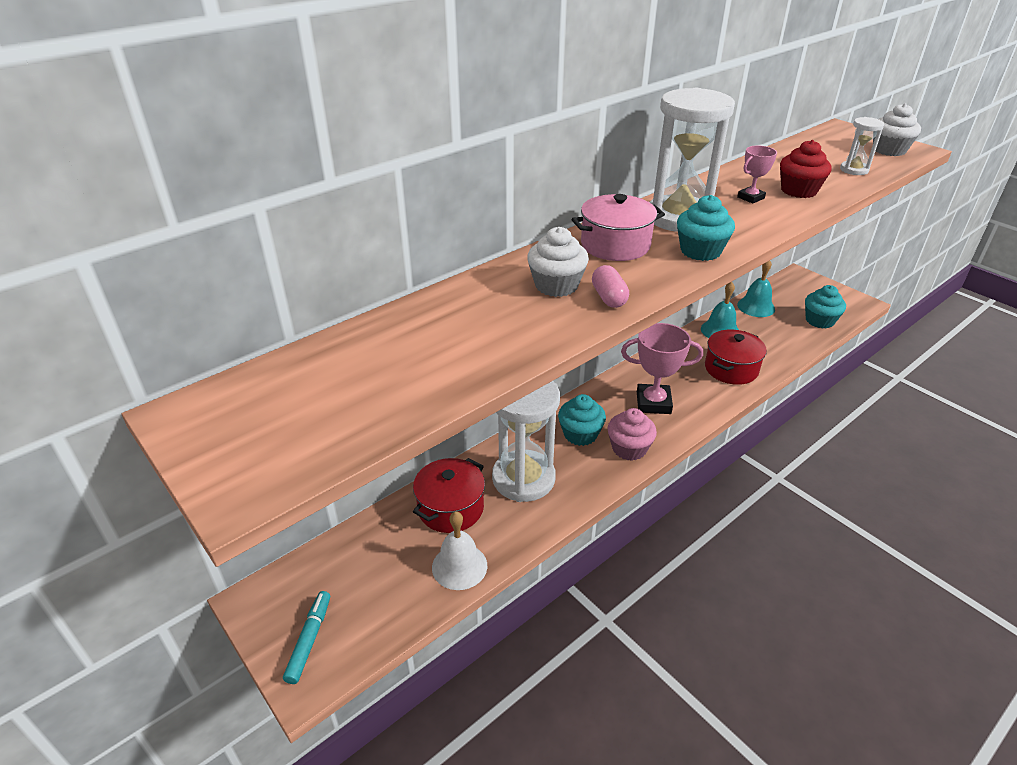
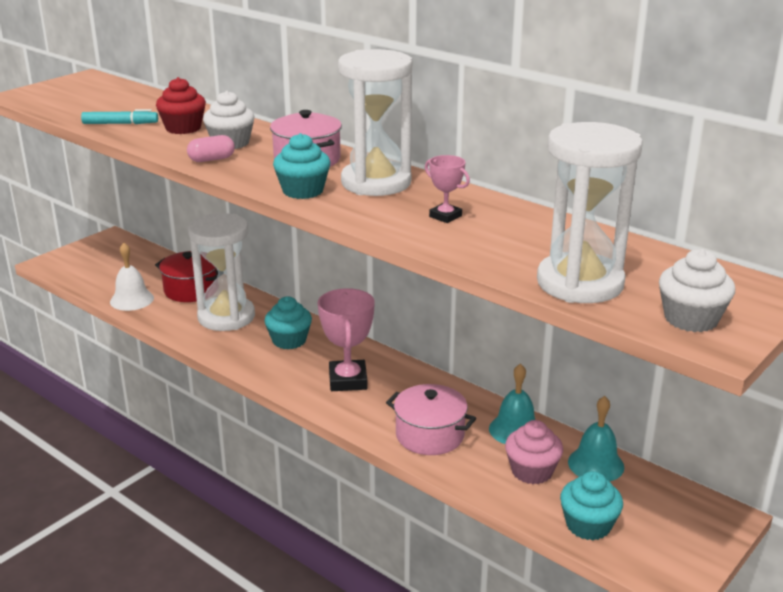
camera: 80 degrees right, 10 degrees down
(309, 640) = (77, 259): turquoise marker -> turquoise marker (120, 124)
(629, 448) = (272, 367): pink cupcake -> pink cupcake (532, 471)
(731, 369) = (430, 435): red pot -> pink pot
(798, 191) = (481, 243): red cupcake -> red cupcake (183, 128)
(854, 170) = (580, 283): white hourglass -> white hourglass, size x2.13

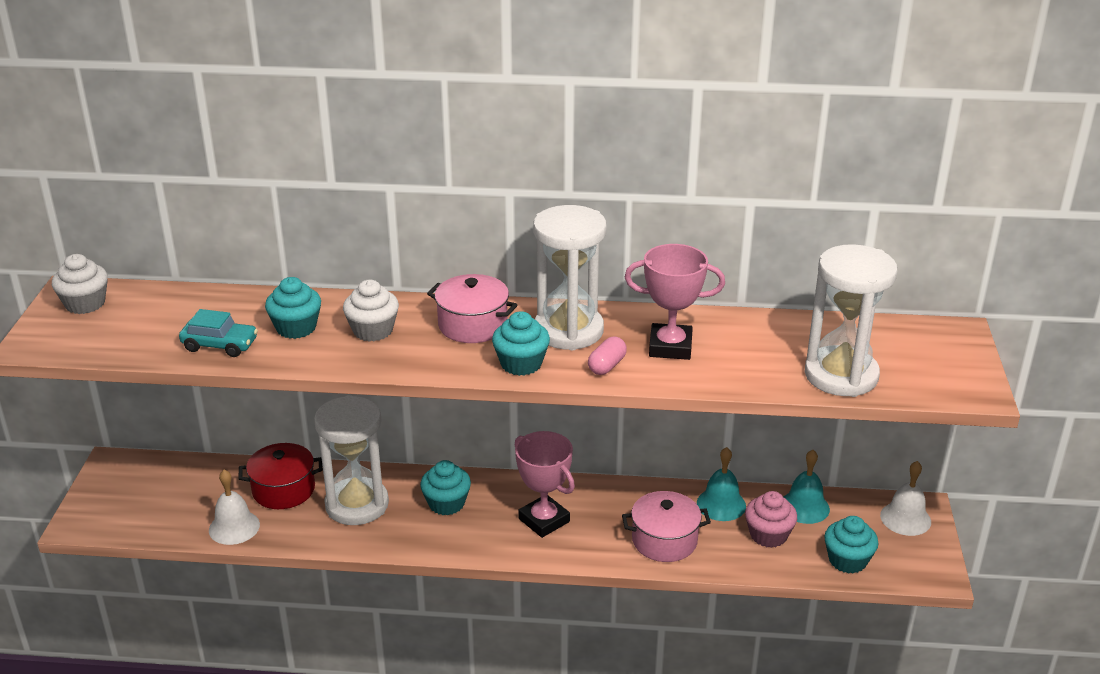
camera: 35 degrees left, 5 degrees up
(120, 124) = (220, 345): turquoise marker -> turquoise car
(183, 128) = (296, 328): red cupcake -> turquoise cupcake
(211, 159) = (385, 358): pink capsule -> pink capsule (607, 366)
(445, 216) = (670, 347): pink trophy -> pink trophy, size x1.85
(691, 319) = (940, 378): white cupcake -> white cupcake (85, 304)
(695, 517) = (905, 518): none -> white bell

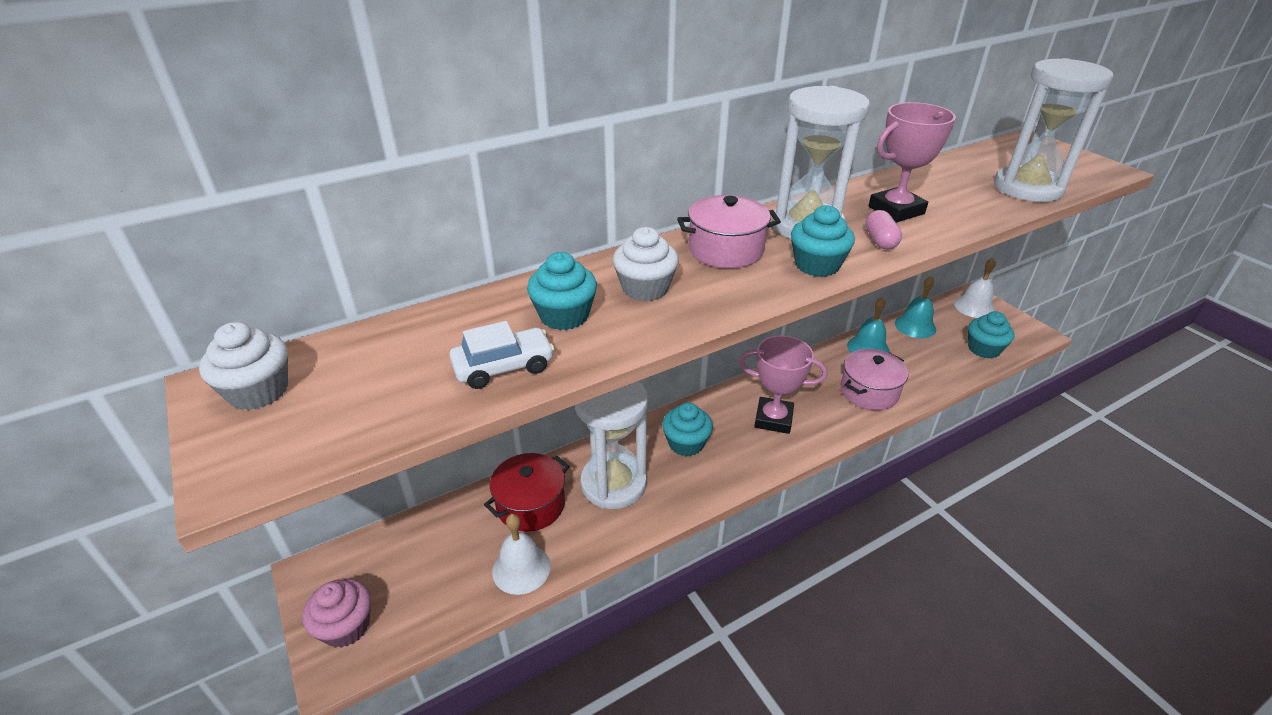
camera: 35 degrees left, 5 degrees up
(220, 345) = (504, 367): turquoise car -> white car
(768, 535) = (921, 355): pink cupcake -> pink cupcake (346, 626)

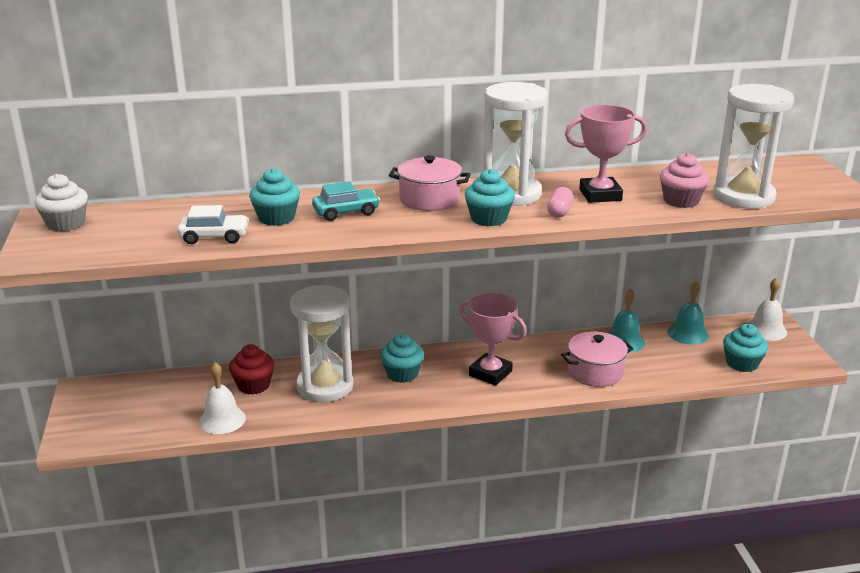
camera: 20 degrees right, 10 degrees down
(346, 626) = (87, 422): pink cupcake -> pink cupcake (681, 201)
(531, 505) = (253, 385): red pot -> red cupcake
(645, 288) = (346, 212): white cupcake -> turquoise car

